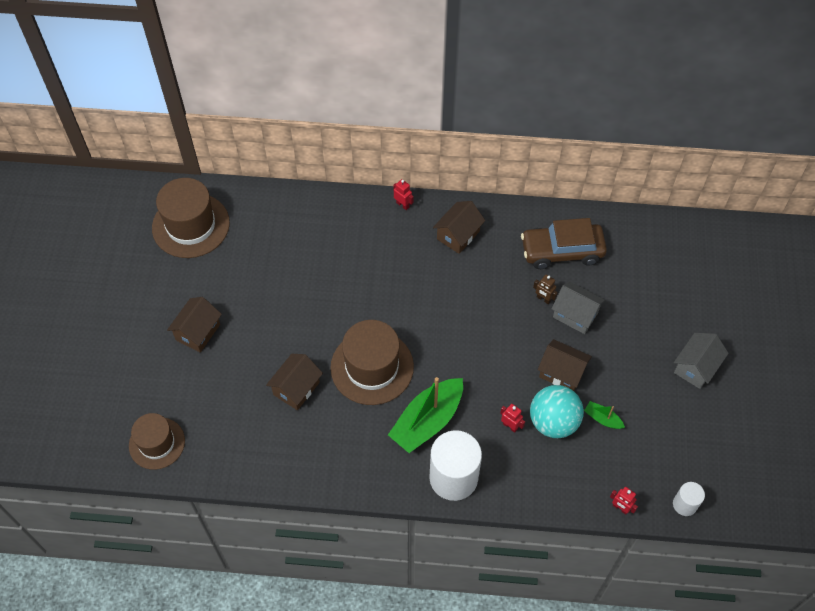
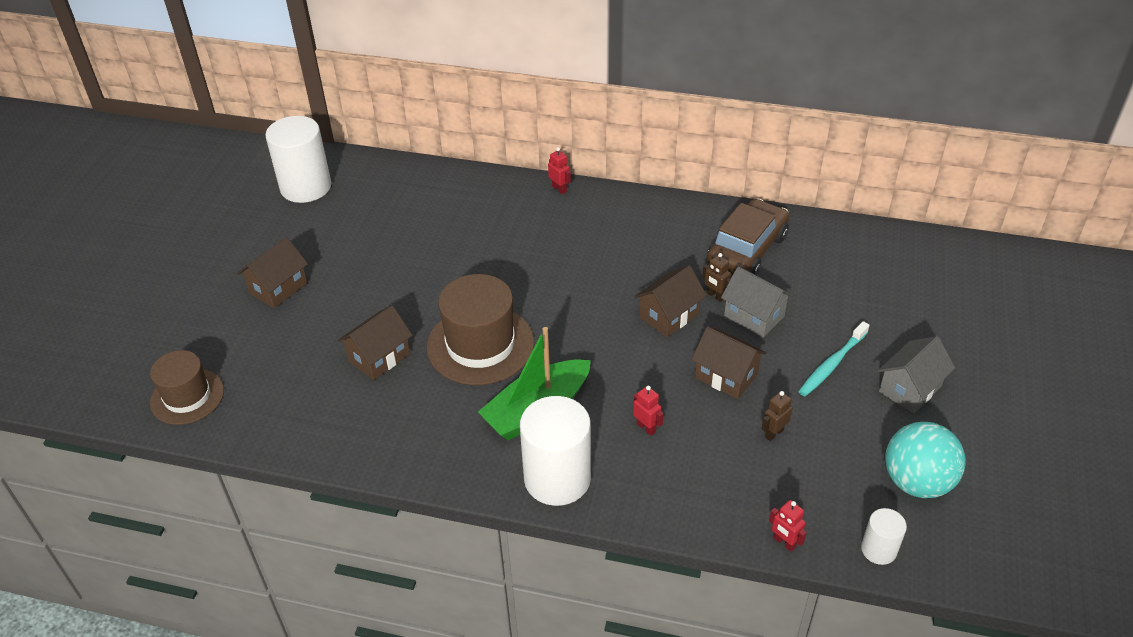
camera: 10 degrees right, 15 degrees down
(191, 225) = (306, 187): brown hat -> white cylinder
(458, 235) = (620, 223): brown house -> brown house (669, 316)
(553, 422) = (705, 429): turquoise ball -> turquoise ball (916, 482)
(562, 251) = (747, 250): brown car -> brown car turned 120 degrees clockwise
(602, 419) = (773, 433): green boat -> brown robot
(637, 352) = (832, 364): none -> turquoise toothbrush

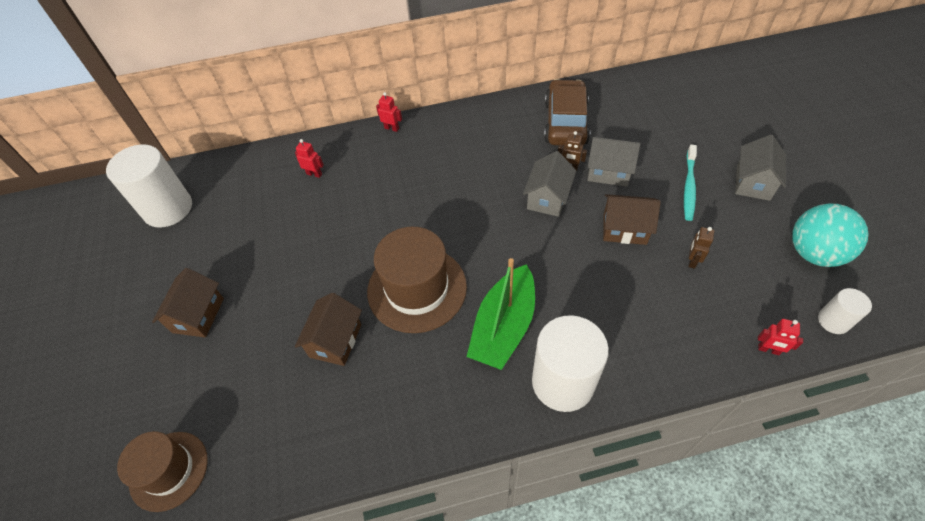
camera: 25 degrees left, 10 degrees up
(646, 428) = (599, 301): red robot -> red robot (314, 174)
(669, 316) = (547, 198): brown house -> grey house

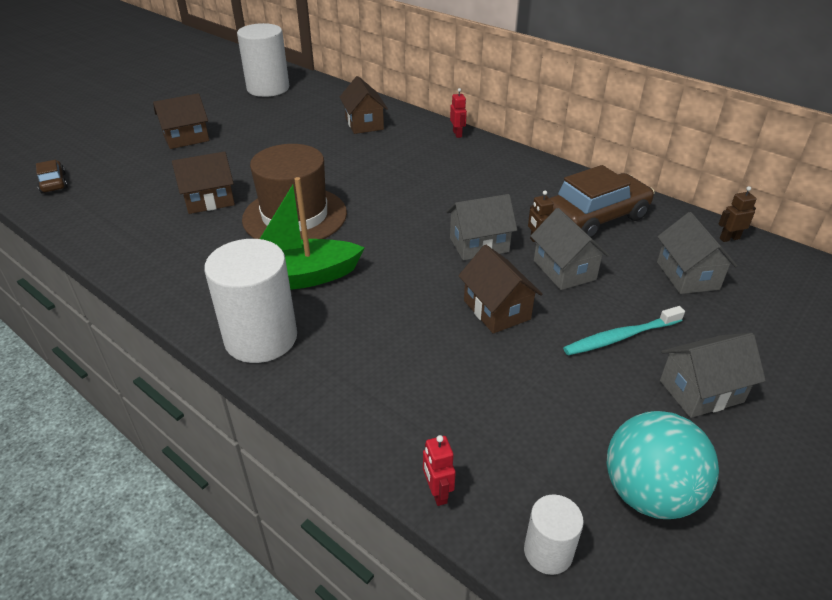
camera: 50 degrees right, 15 degrees down
(169, 470) = (53, 183): brown hat -> brown car
(314, 174) = (364, 124): red robot -> brown house
(654, 122) = (687, 275): none -> grey house
(692, 261) = (508, 378): brown robot -> brown robot (729, 238)

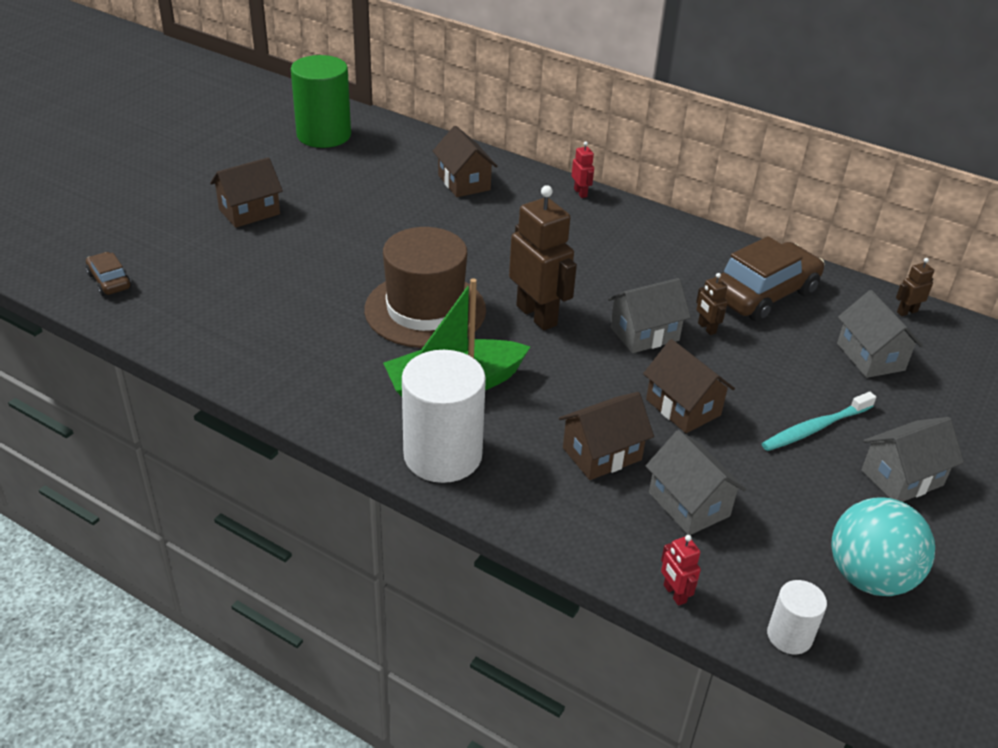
camera: 10 degrees left, 0 degrees up
(209, 200) = (315, 295): brown house -> brown house (602, 454)
(268, 88) = (324, 135): white cylinder -> green cylinder
(388, 225) = (537, 315): none -> brown robot
(564, 270) = (742, 358): grey house -> grey house (689, 504)

